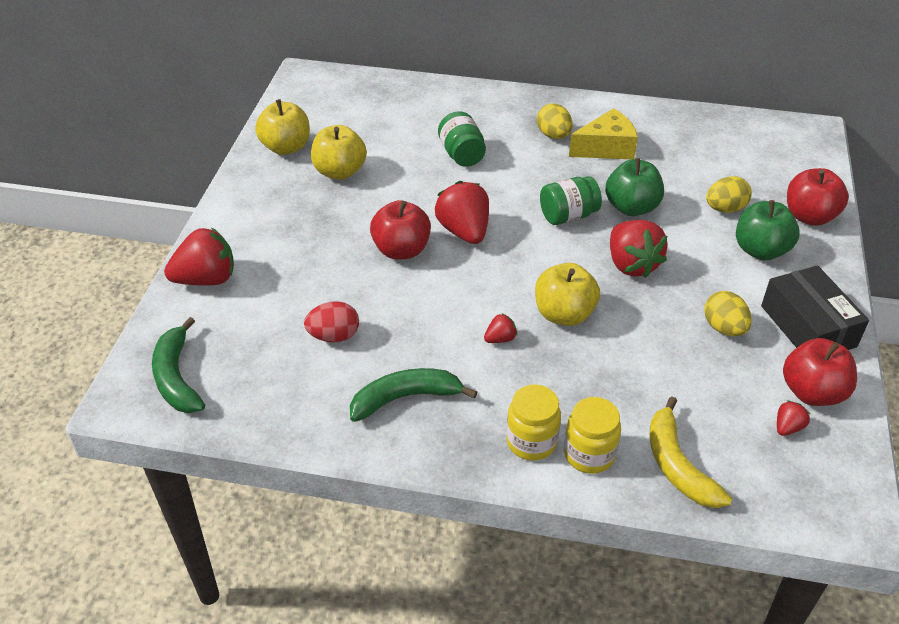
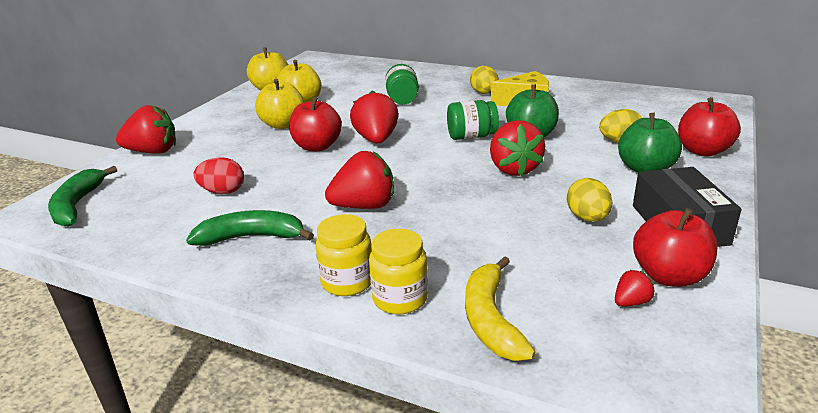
camera: 15 degrees right, 15 degrees down
(500, 339) = (364, 206): red strawberry -> red strawberry, size x2.13
(564, 314) = (433, 195): yellow apple -> yellow apple (283, 124)

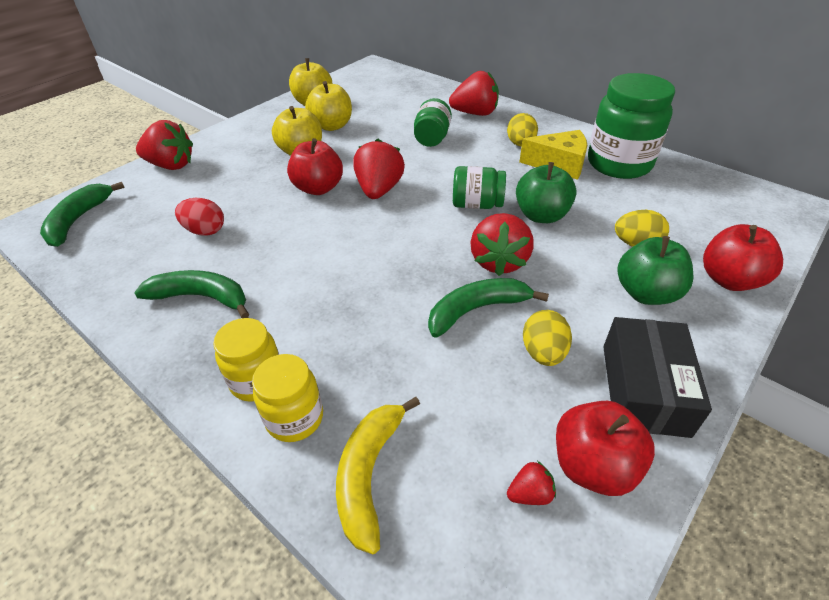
camera: 15 degrees right, 15 degrees up
(364, 206) = (323, 280): red strawberry -> red strawberry (475, 113)
(515, 202) = (477, 310): none -> green banana
(574, 95) = (619, 164): none -> green jar

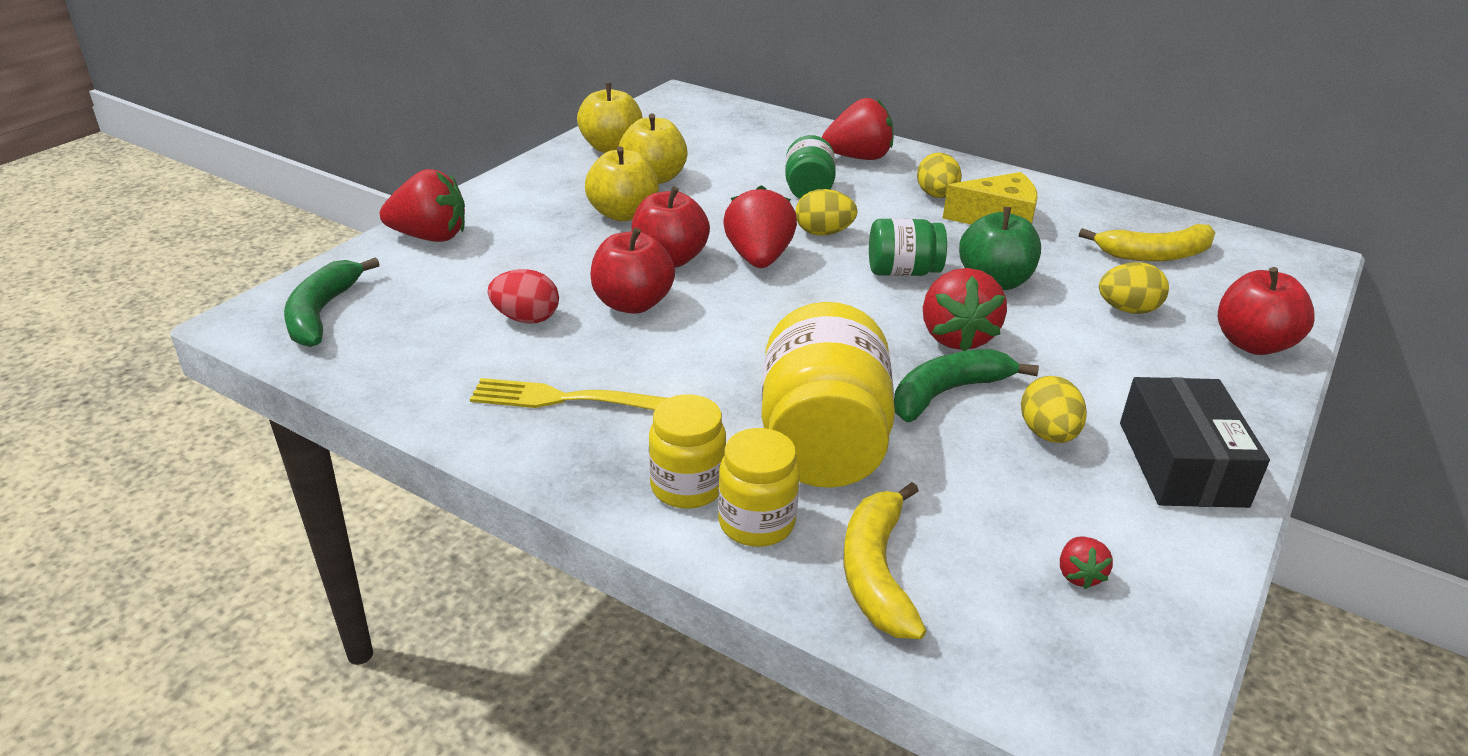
camera: 10 degrees left, 10 degrees down
(201, 297) = (561, 399): green banana -> yellow fork
(369, 348) = (822, 443): none -> yellow jar
(431, 171) = (823, 233): none -> yellow egg
(530, 493) = (1079, 575): red strawberry -> red strawberry turned 120 degrees clockwise
(593, 466) = (1144, 543): red apple -> red apple (632, 304)
(619, 164) = (1077, 216): green jar -> none
(646, 293) = (1155, 363): green apple -> none
(670, 197) = (1155, 254): none -> yellow banana

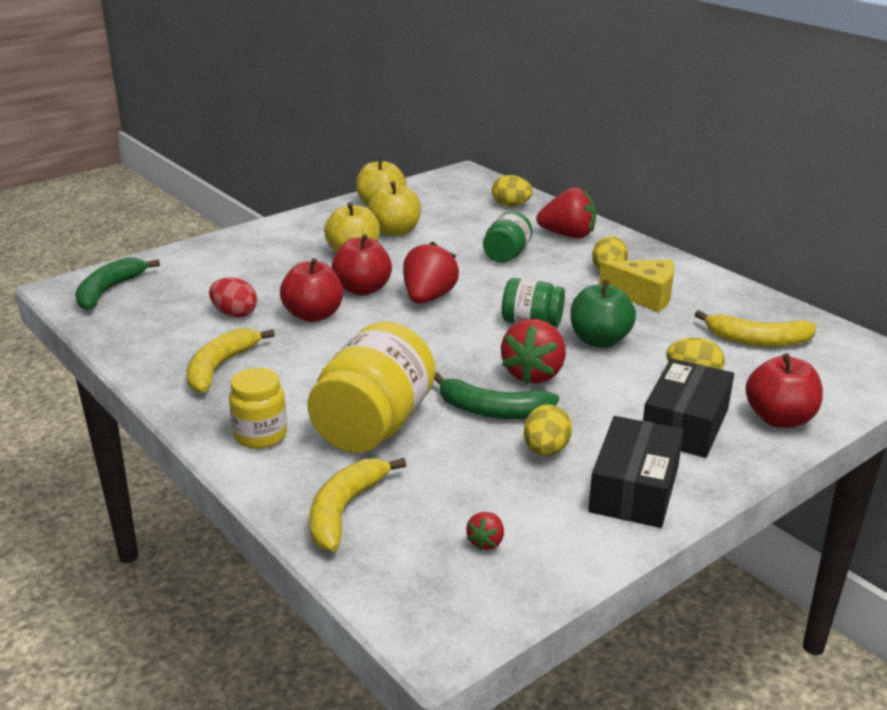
camera: 20 degrees right, 5 degrees down
(430, 237) = (210, 252): red strawberry -> none
(561, 399) = (220, 368): yellow fork -> yellow banana
(756, 523) = (288, 465): yellow jar -> none
(823, 233) = (493, 287): yellow egg -> yellow egg (511, 205)
(947, 393) = (493, 410): green banana -> green banana turned 150 degrees counterclockwise
(1167, 370) = (685, 425): none -> black box

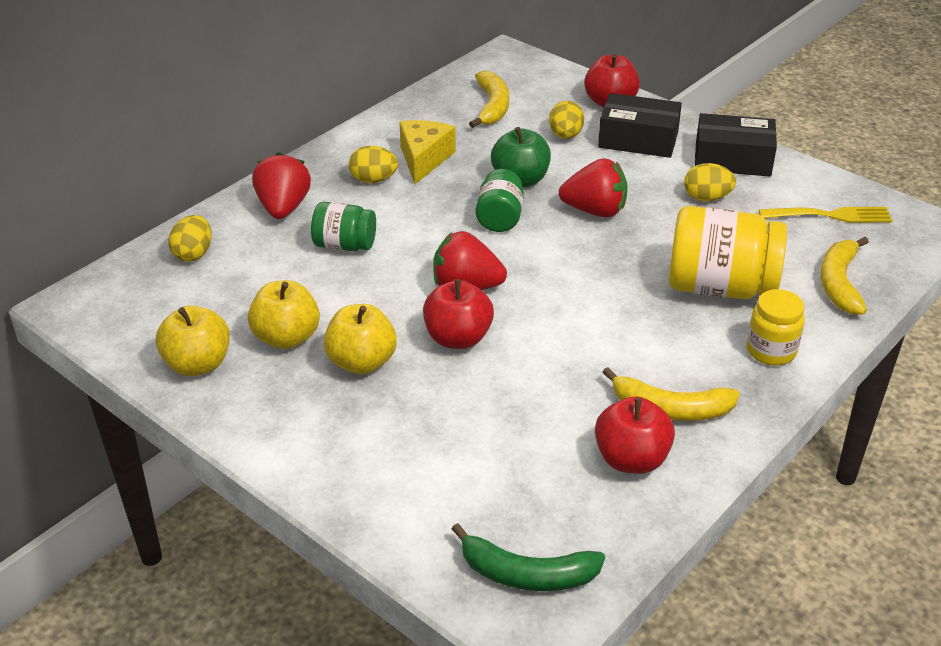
camera: 100 degrees left, 10 degrees up
(235, 314) = (550, 429): red egg -> none
(313, 315) = (532, 364): red apple -> red apple (631, 459)
(345, 510) = (840, 283): yellow banana -> yellow banana turned 90 degrees clockwise
(486, 542) = (831, 215): red strawberry -> yellow fork
(493, 410) = (663, 227): green banana -> none

